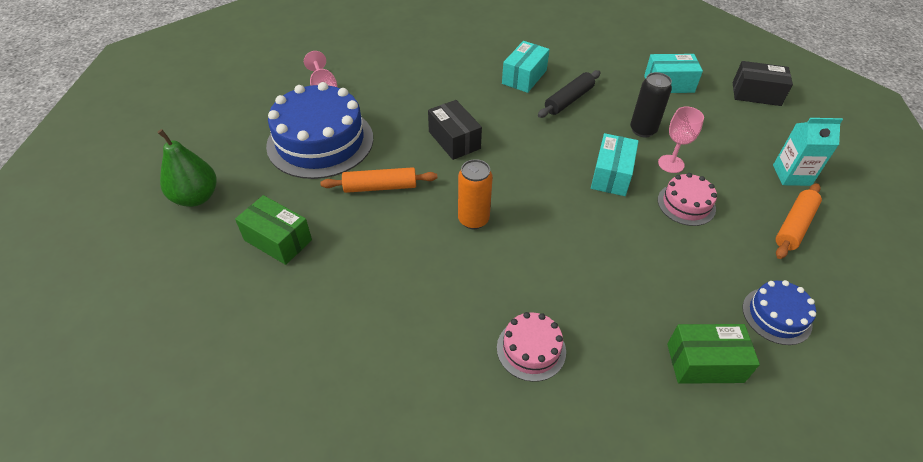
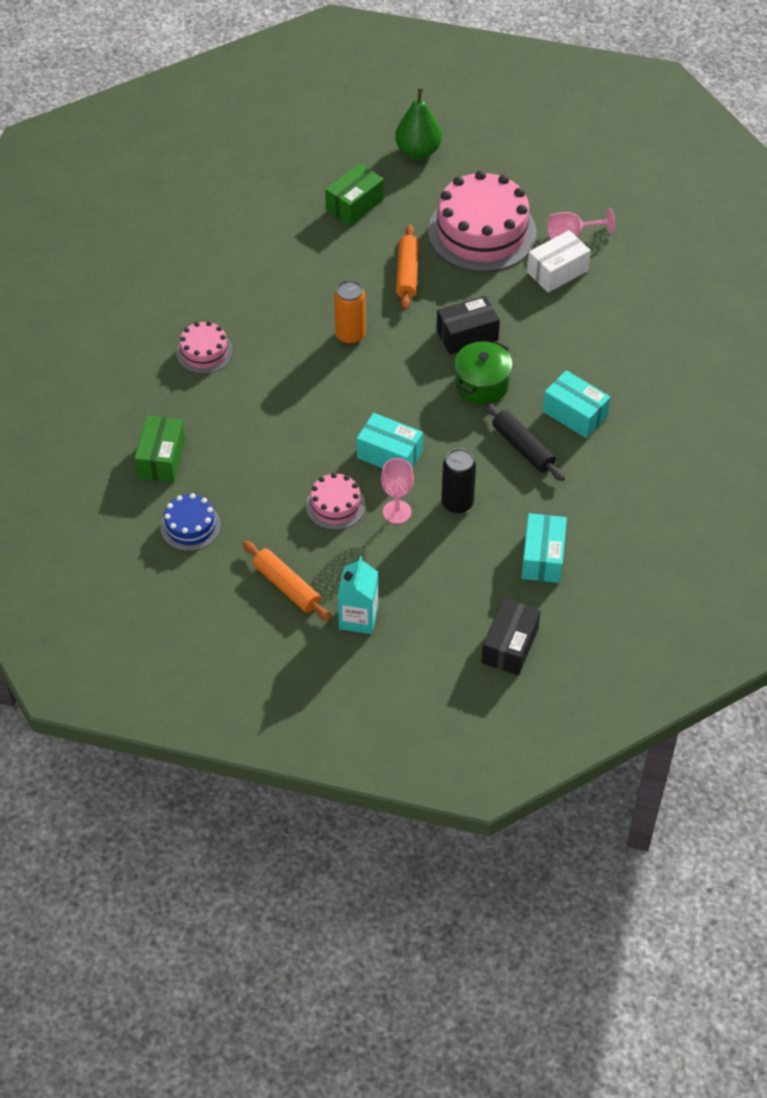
camera: 100 degrees right, 5 degrees up
(320, 141) = (482, 232): blue cake -> pink cake
(368, 94) = (557, 271): none -> white box
(510, 127) = (482, 385): none -> green pot

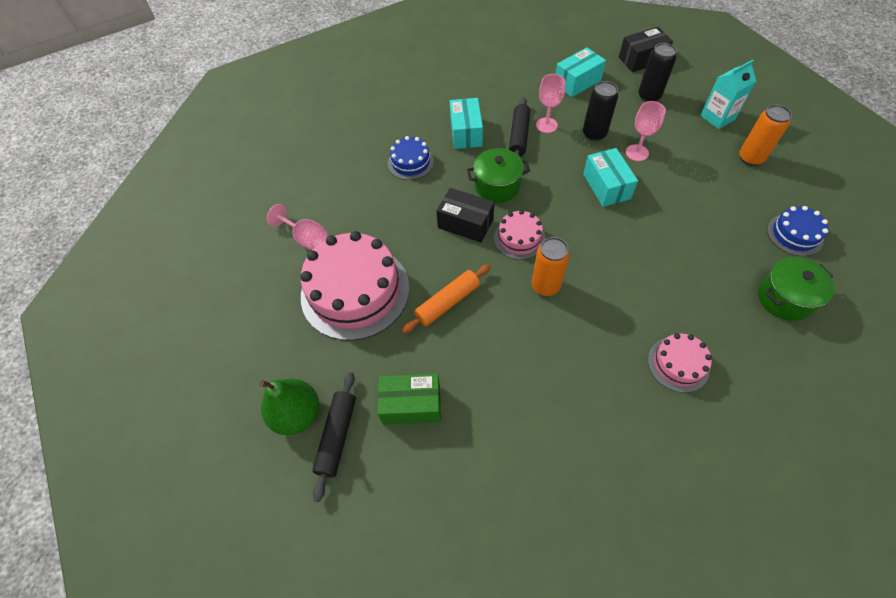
camera: 130 degrees left, 5 degrees up
(161, 459) = (784, 298): green box -> green pot
(287, 586) = (750, 158): orange rolling pin -> orange can
(335, 505) = (674, 181): pink cake -> pink cake (519, 238)
(378, 160) = (337, 436): none -> black rolling pin
(451, 594) = (649, 96): none -> black can
(512, 479) = (546, 125): none -> pink goblet
(557, 271) = (352, 221): white box -> none
(582, 350) = (410, 162): none -> blue cake

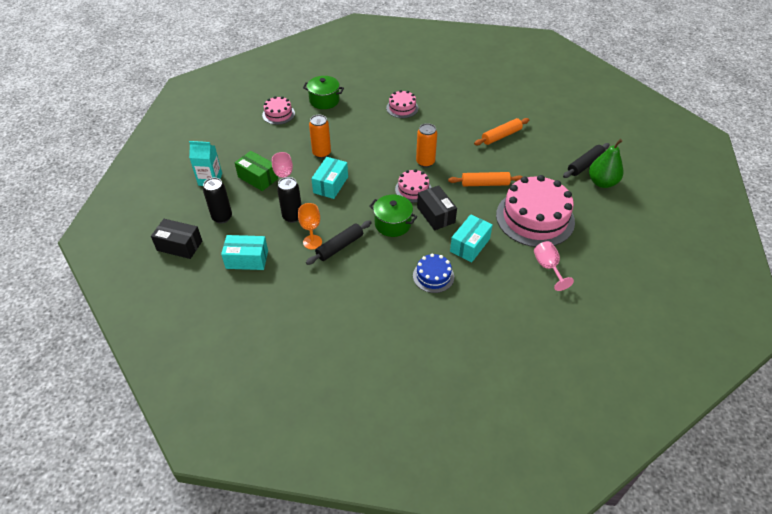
camera: 145 degrees left, 10 degrees down
(411, 404) = (539, 157): green box -> green box (258, 178)
(466, 133) = (371, 273): turquoise box -> turquoise box (470, 245)
(494, 410) = (501, 136): none -> orange rolling pin
(546, 125) = (312, 242): pink goblet -> orange goblet
(750, 158) = (235, 151): orange can -> orange can (321, 153)
(794, 234) = (278, 114): blue cake -> pink cake

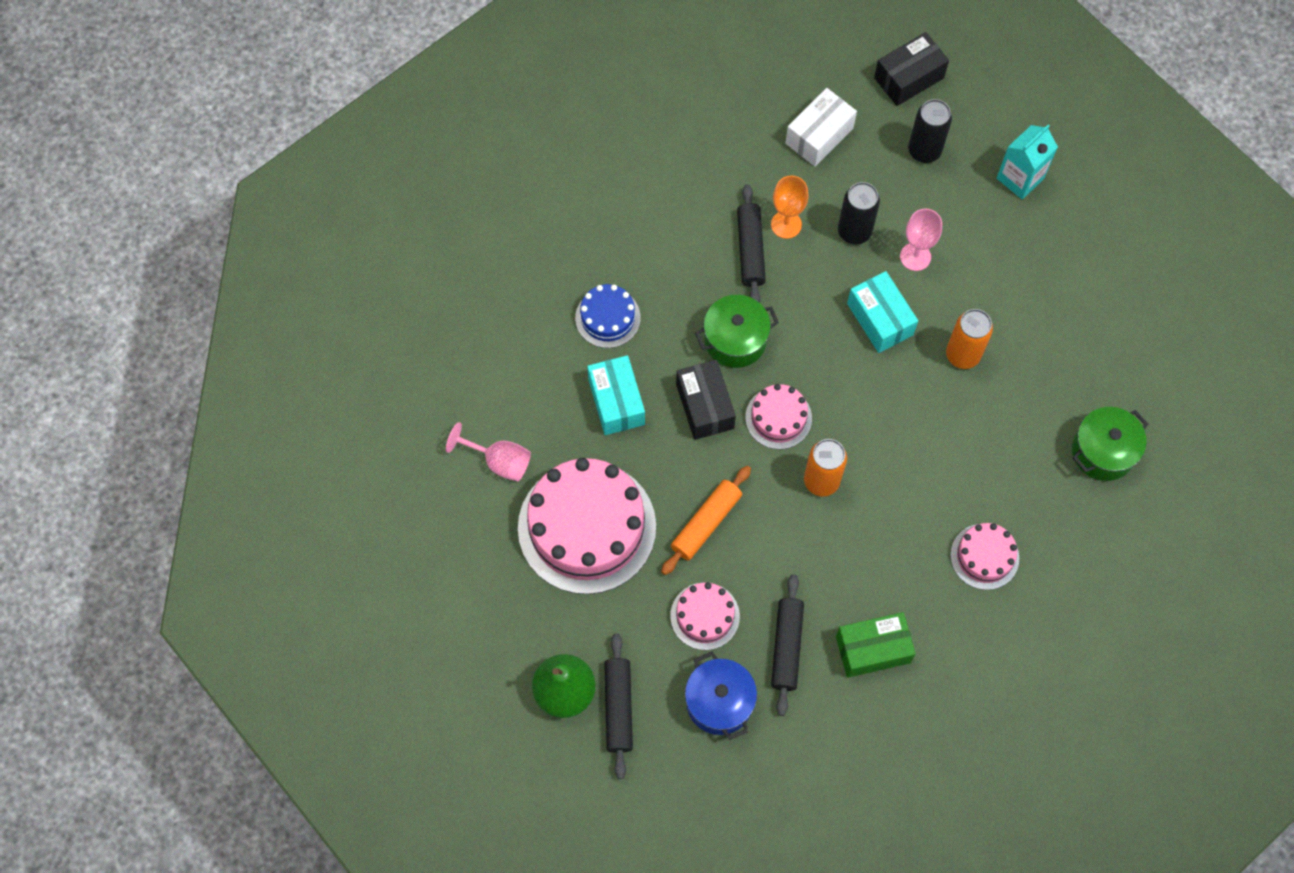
camera: 130 degrees right, 20 degrees up
(247, 259) = (819, 136): turquoise box -> white box
(258, 178) = (973, 238): green box -> green box (872, 649)
(278, 114) = (1117, 359): pink cake -> pink cake (705, 616)
(436, 215) = (704, 406): black box -> black box turned 60 degrees clockwise
(501, 136) = (786, 647): orange rolling pin -> black rolling pin
(544, 141) = (719, 702): none -> blue pot

